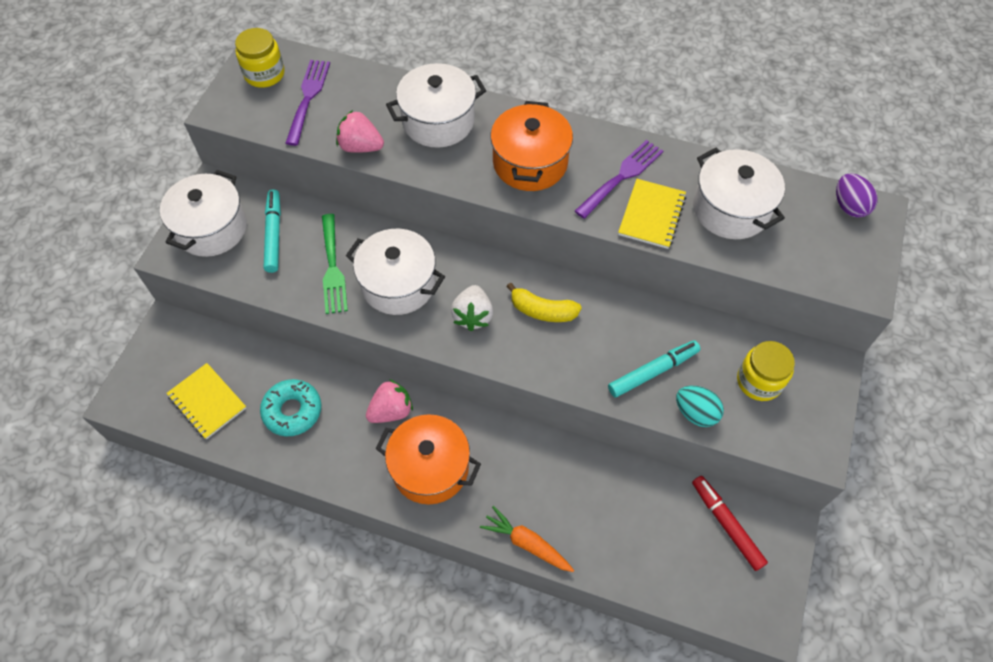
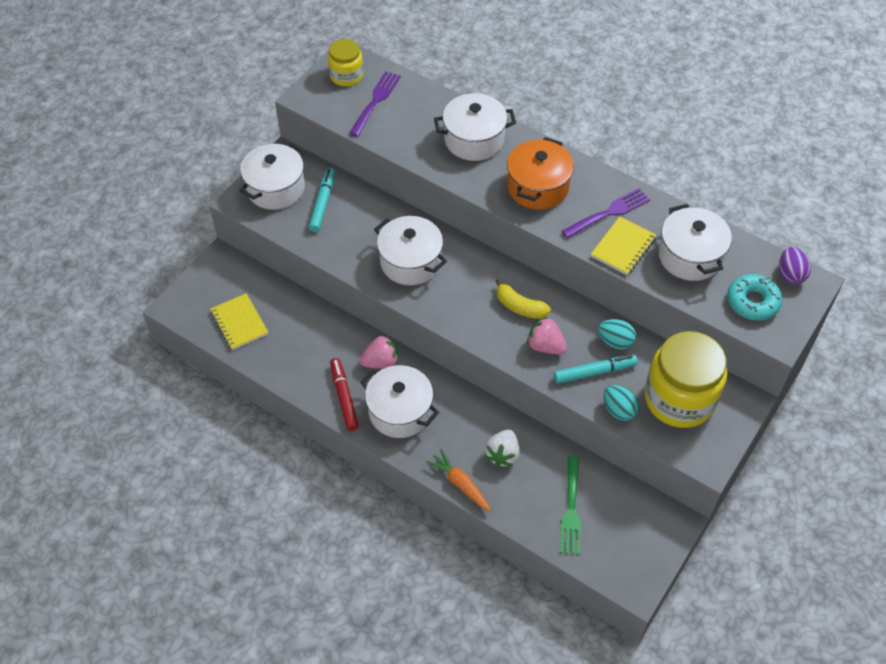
camera: 15 degrees right, 5 degrees down
(292, 411) = (303, 344): turquoise donut -> turquoise donut (752, 302)
(332, 267) = (362, 238): green fork -> green fork (571, 509)
(360, 146) = (407, 147): pink strawberry -> pink strawberry (545, 346)
(430, 468) = (400, 411): orange pot -> white pot
(473, 316) = (462, 298): white strawberry -> white strawberry (502, 454)
(664, 328) = (615, 341): none -> turquoise egg
(726, 524) = (626, 509): red marker -> red marker (344, 397)
(759, 381) = (679, 398): yellow jar -> yellow jar, size x1.86

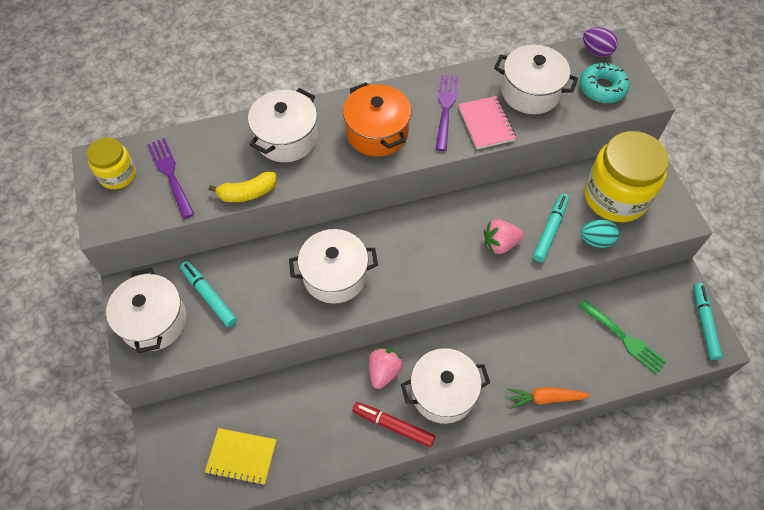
camera: 50 degrees left, 5 degrees up
(502, 454) = (541, 348): white strawberry -> none
(520, 307) = (449, 233): yellow banana -> yellow banana (247, 193)
(615, 341) = (534, 197): turquoise egg -> none
(623, 247) = (486, 124): yellow notebook -> pink notebook
(648, 564) = (704, 323): none -> turquoise marker

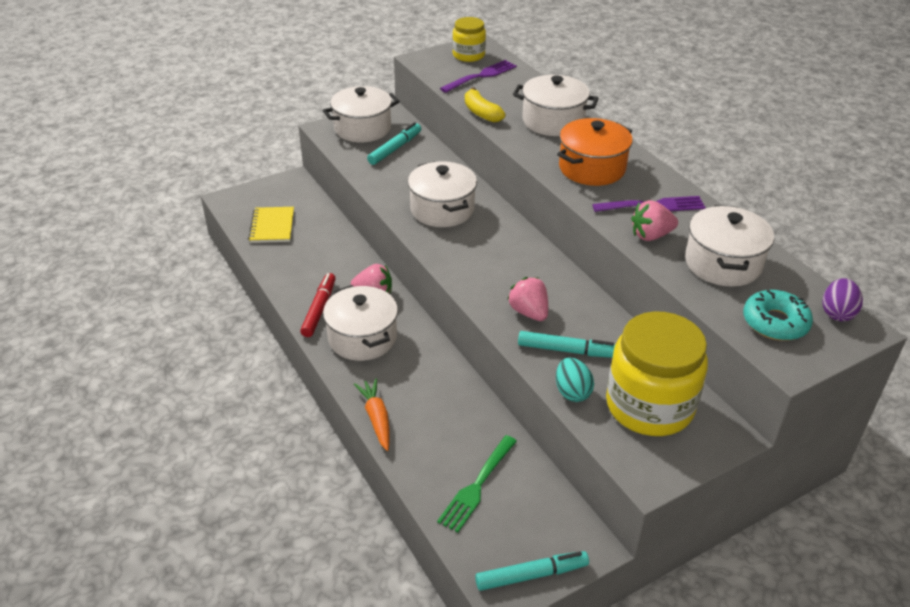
camera: 75 degrees right, 20 degrees down
(486, 124) = (651, 235): pink notebook -> pink strawberry

